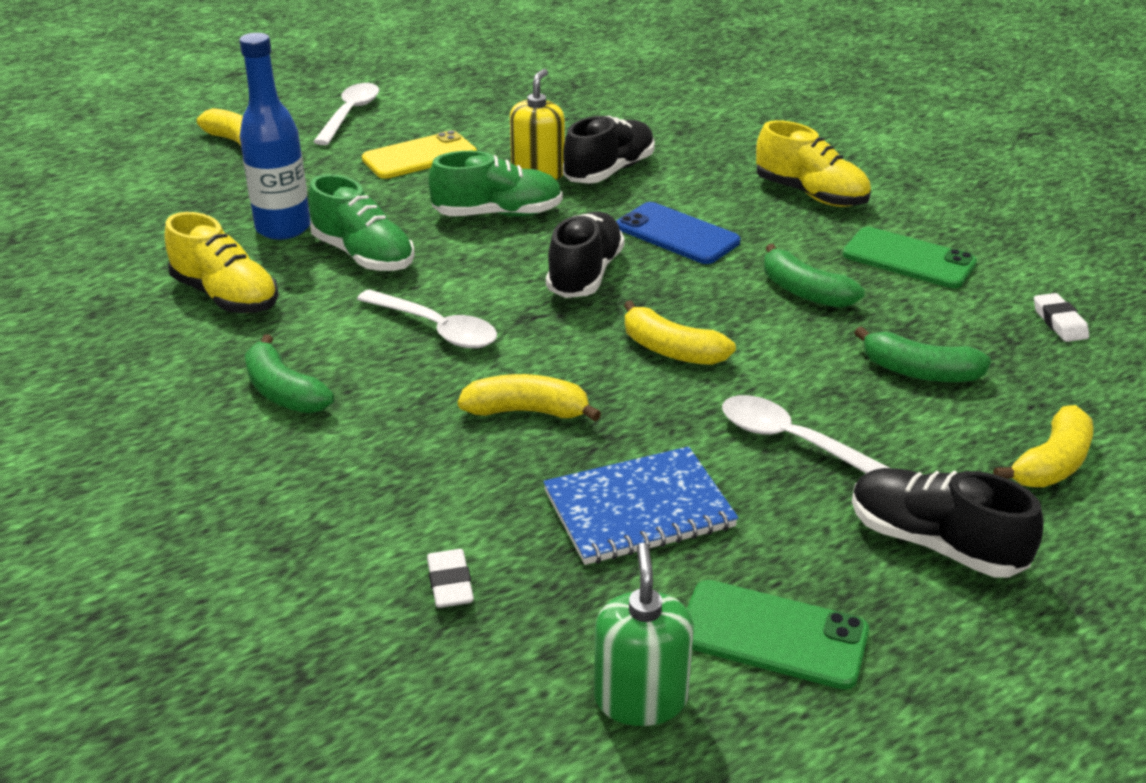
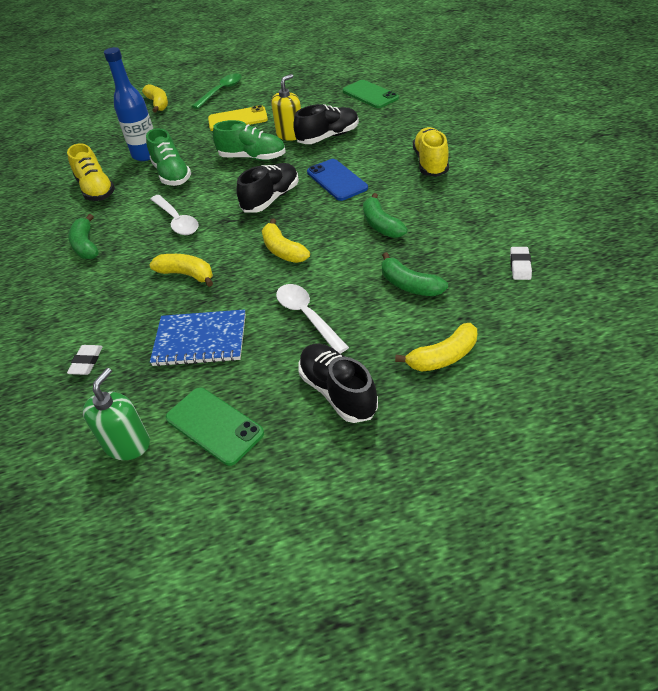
camera: 25 degrees right, 10 degrees up
(350, 114) = (221, 91): white spoon -> green spoon
(810, 194) = (430, 163): yellow shoe -> yellow shoe turned 150 degrees counterclockwise
(908, 259) = (458, 211): green phone -> green phone (370, 95)

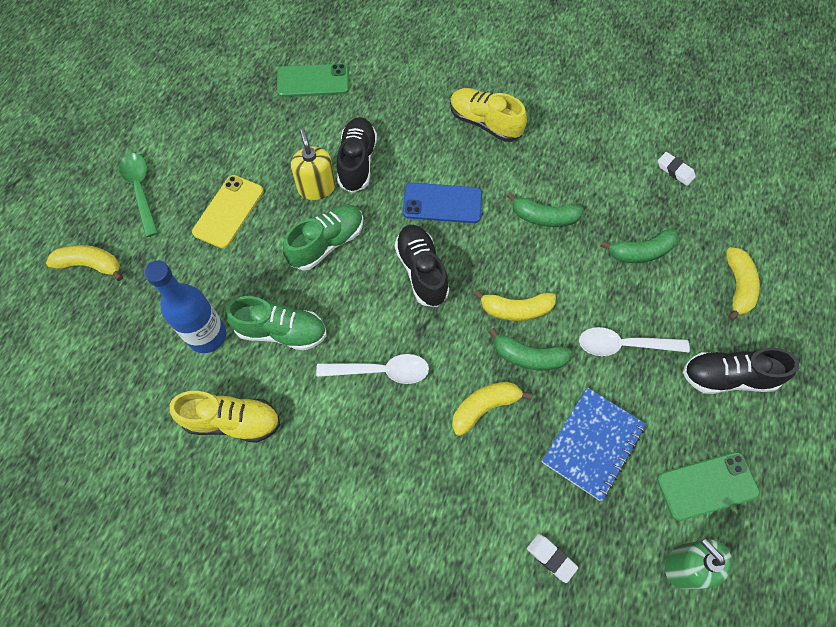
camera: 60 degrees left, 20 degrees up
(86, 245) = (345, 479): green banana -> green banana (528, 356)

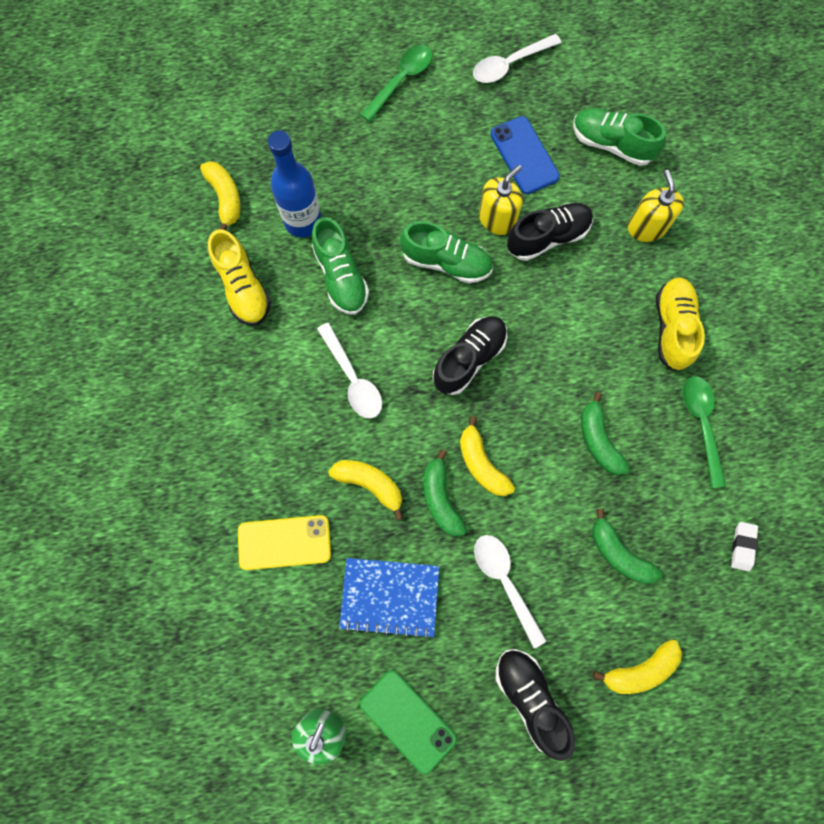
camera: 60 degrees right, 10 degrees up
(90, 265) = (310, 92): yellow banana -> yellow banana (225, 198)
(192, 109) = (509, 64): none -> white spoon
(228, 211) = (426, 162): yellow phone -> yellow phone (284, 542)
(313, 81) = (611, 144): green phone -> green shoe
(395, 96) = (646, 227): none -> yellow soap dispenser
(442, 203) = (552, 338): blue phone -> blue phone (524, 155)
(551, 558) = (269, 607): white eraser -> none
(569, 145) = (701, 424): none -> green spoon

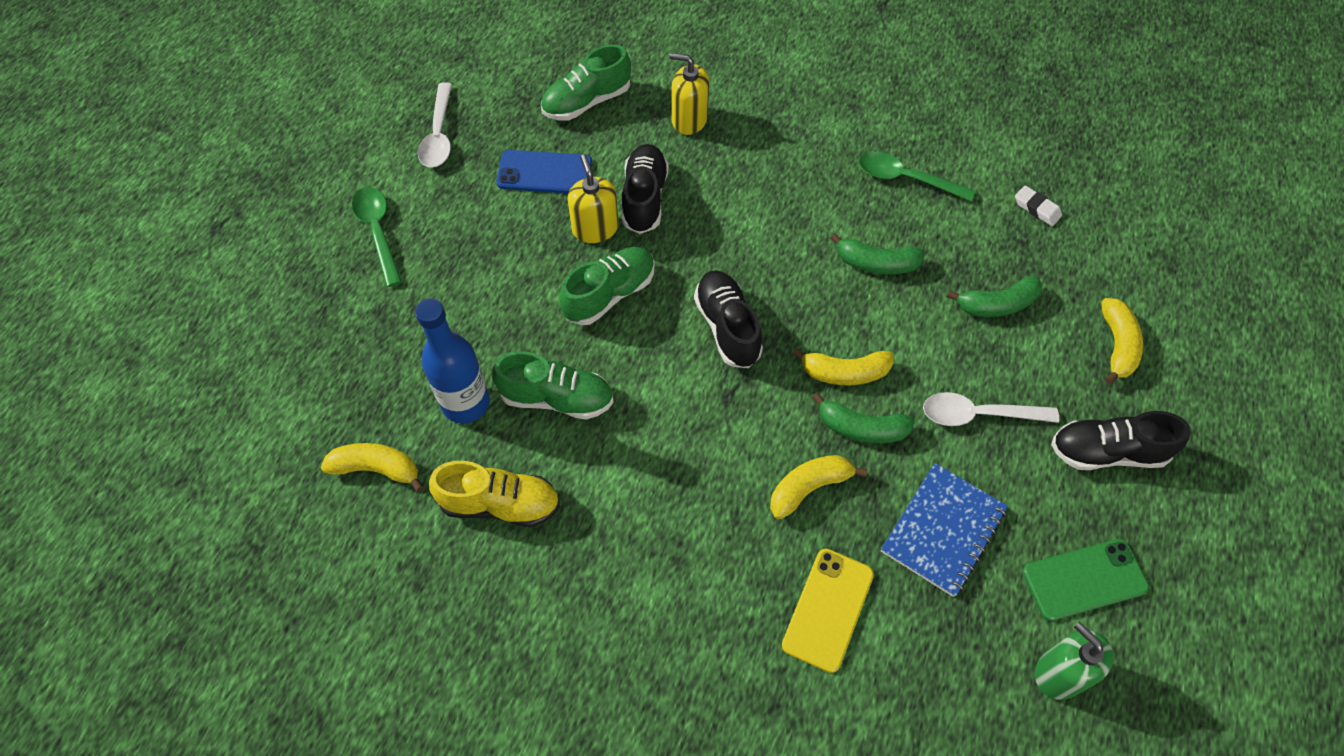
camera: 60 degrees left, 15 degrees down
(353, 378) = (681, 445): white spoon -> none
(672, 328) = (800, 152): yellow shoe -> none

